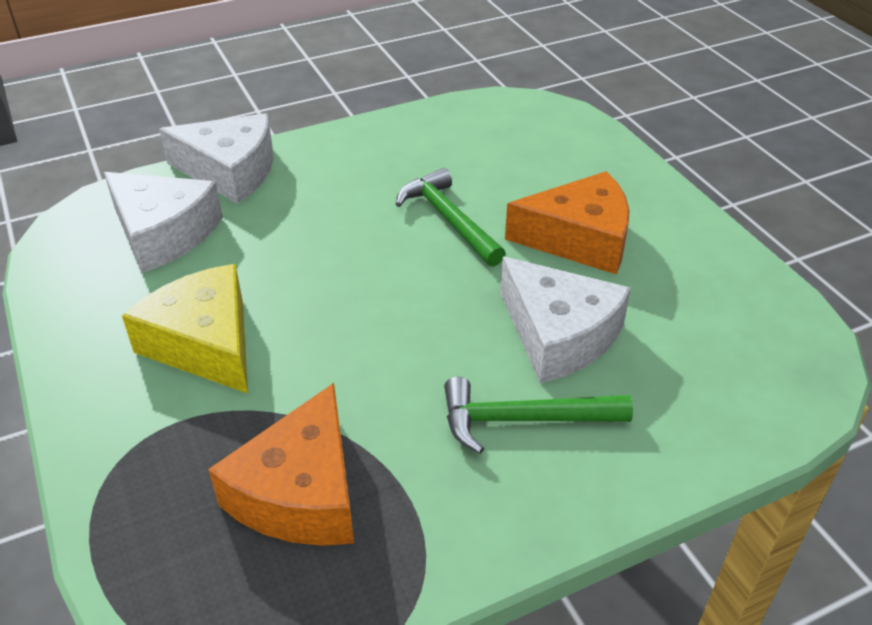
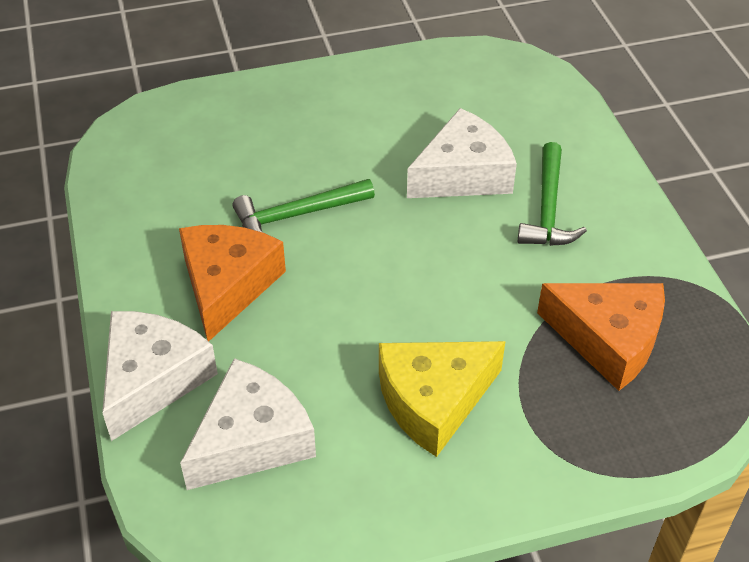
camera: 80 degrees left, 5 degrees up
(579, 239) = (349, 140): orange cheese -> orange cheese (227, 285)

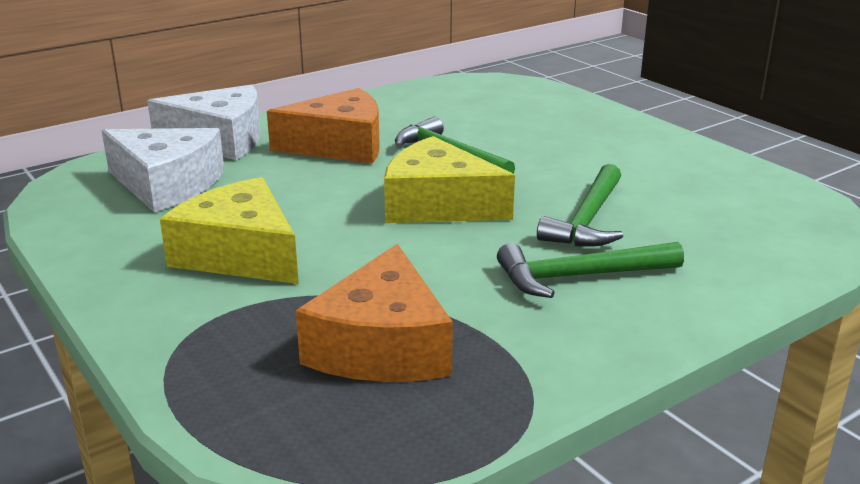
camera: 70 degrees right, 20 degrees down
(396, 250) = (438, 205): none -> yellow cheese
(463, 174) = (587, 220): white cheese -> green hammer

